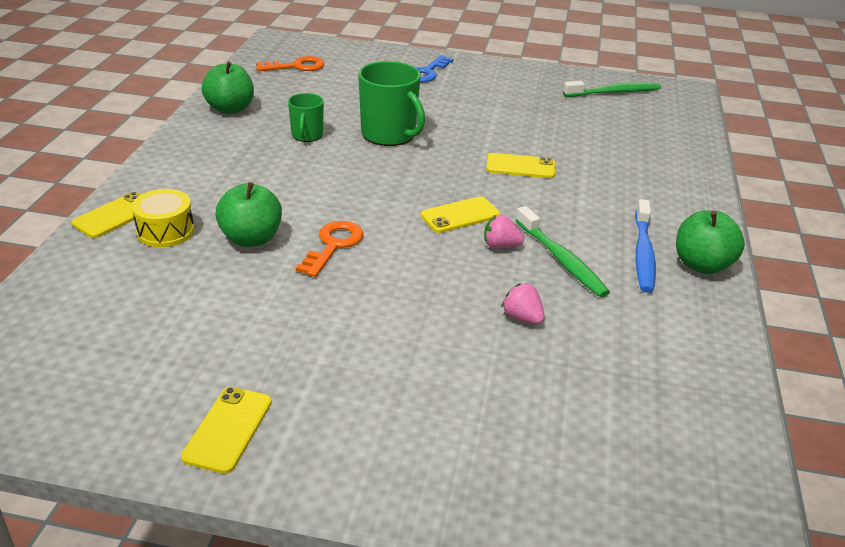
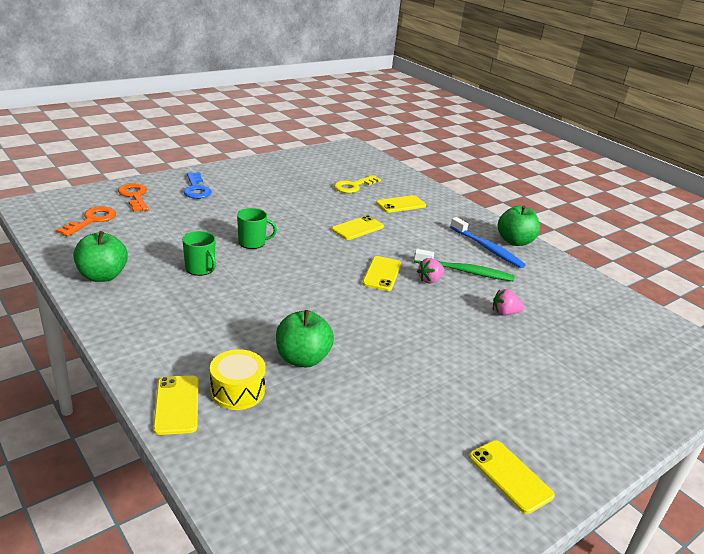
camera: 50 degrees left, 5 degrees down
(333, 245) = (355, 332): orange key -> orange key (134, 196)
(389, 135) = (252, 242): green mug -> green mug, size x0.57
(600, 128) = (353, 186): none -> yellow key
(613, 92) = (323, 161): green toothbrush -> none
(622, 166) = (401, 204): none -> yellow phone

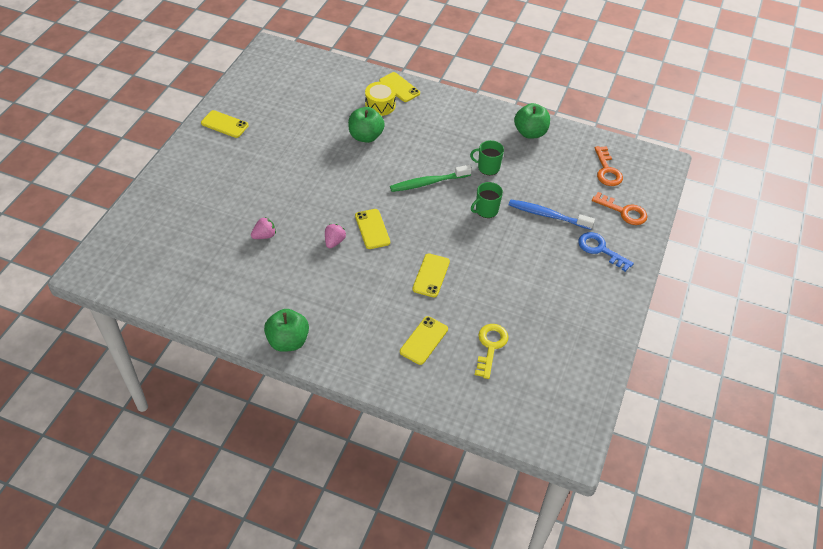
camera: 150 degrees right, 20 degrees up
(465, 271) = (313, 268): green toothbrush -> green toothbrush (429, 183)
(487, 248) = (309, 313): blue toothbrush -> blue toothbrush (548, 215)

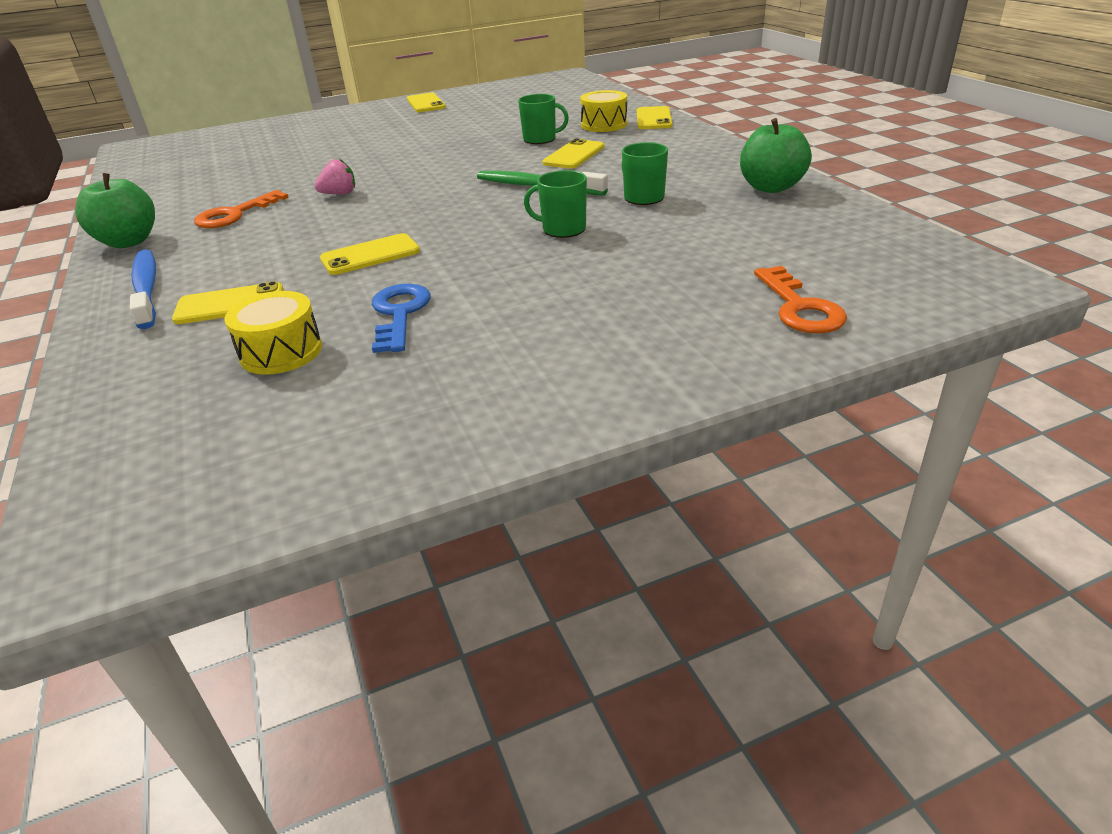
camera: 50 degrees right, 15 degrees down
(264, 235) = (293, 170): pink strawberry -> none
(366, 136) = (540, 139): green apple -> green mug
(372, 229) = (396, 198): yellow phone -> yellow phone (574, 155)
(490, 346) = (281, 352): yellow key -> yellow drum
(548, 215) = (646, 264): blue toothbrush -> blue toothbrush (146, 289)
(600, 249) = (667, 331): blue key -> blue key (399, 314)
(607, 170) = (847, 255): orange key -> orange key (234, 214)

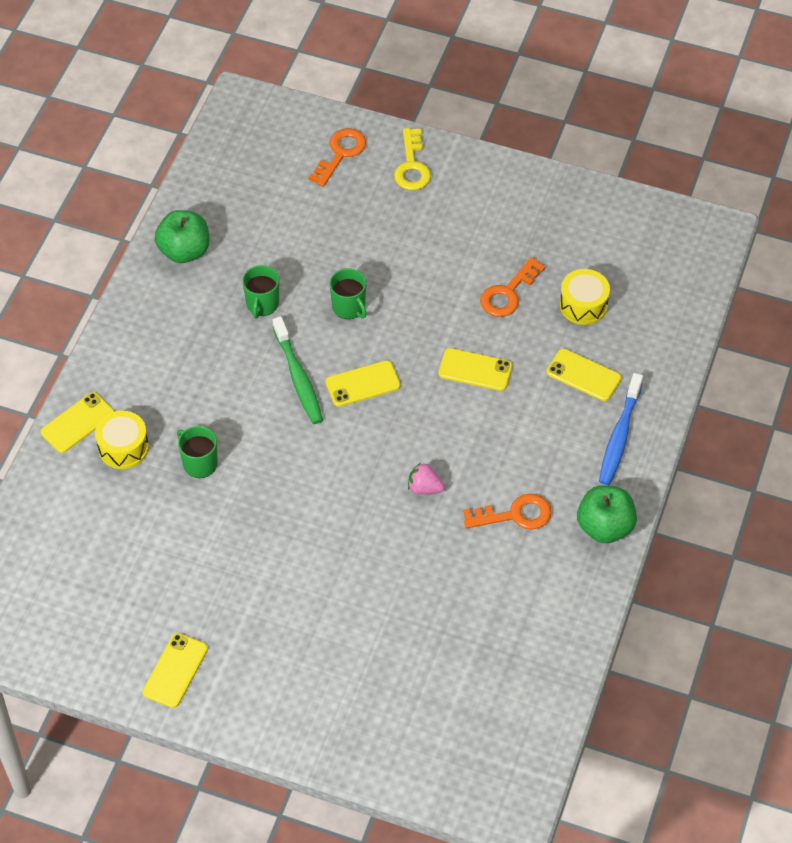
camera: 140 degrees left, 20 degrees up
(399, 314) = (508, 293): blue key -> orange key
(574, 155) = (217, 407): yellow phone -> yellow phone (363, 384)
(699, 346) = (412, 166): none -> yellow key

